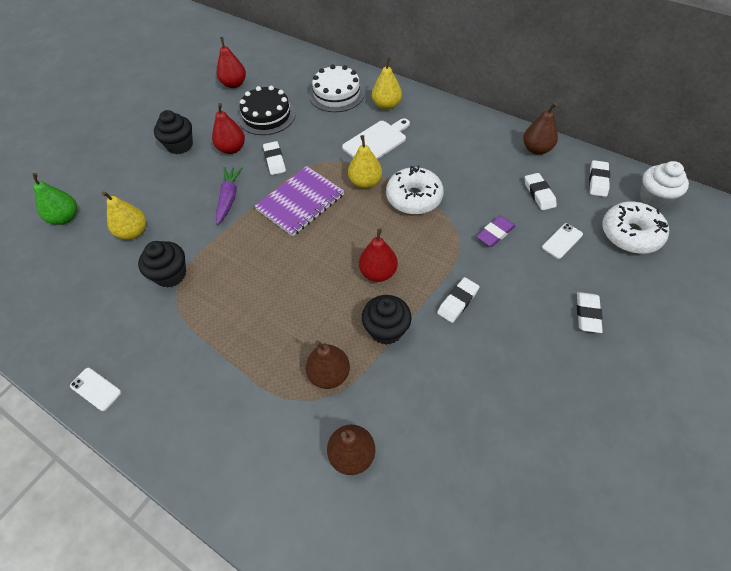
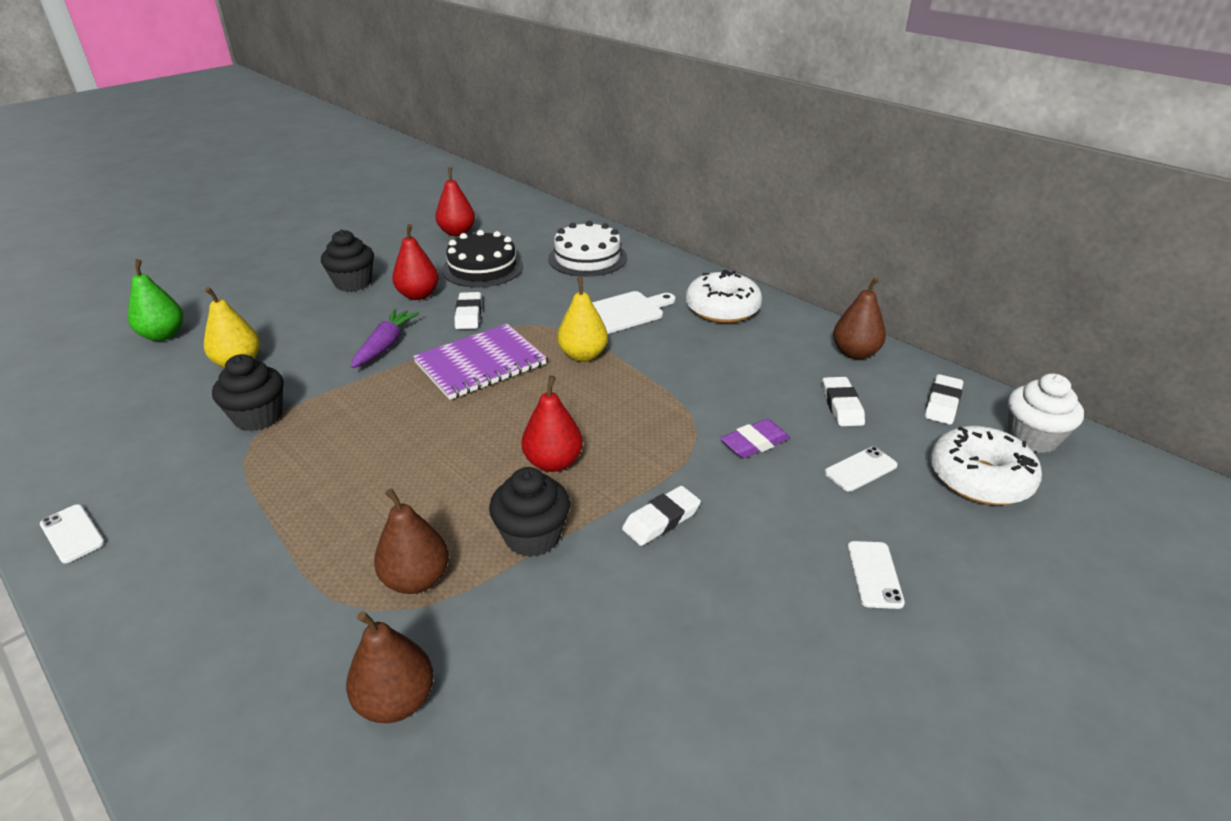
camera: 10 degrees right, 20 degrees down
(386, 105) = (651, 278): yellow pear -> none
(414, 198) = (646, 382): white donut -> white donut (722, 309)
(587, 314) = (874, 574): white eraser -> white phone

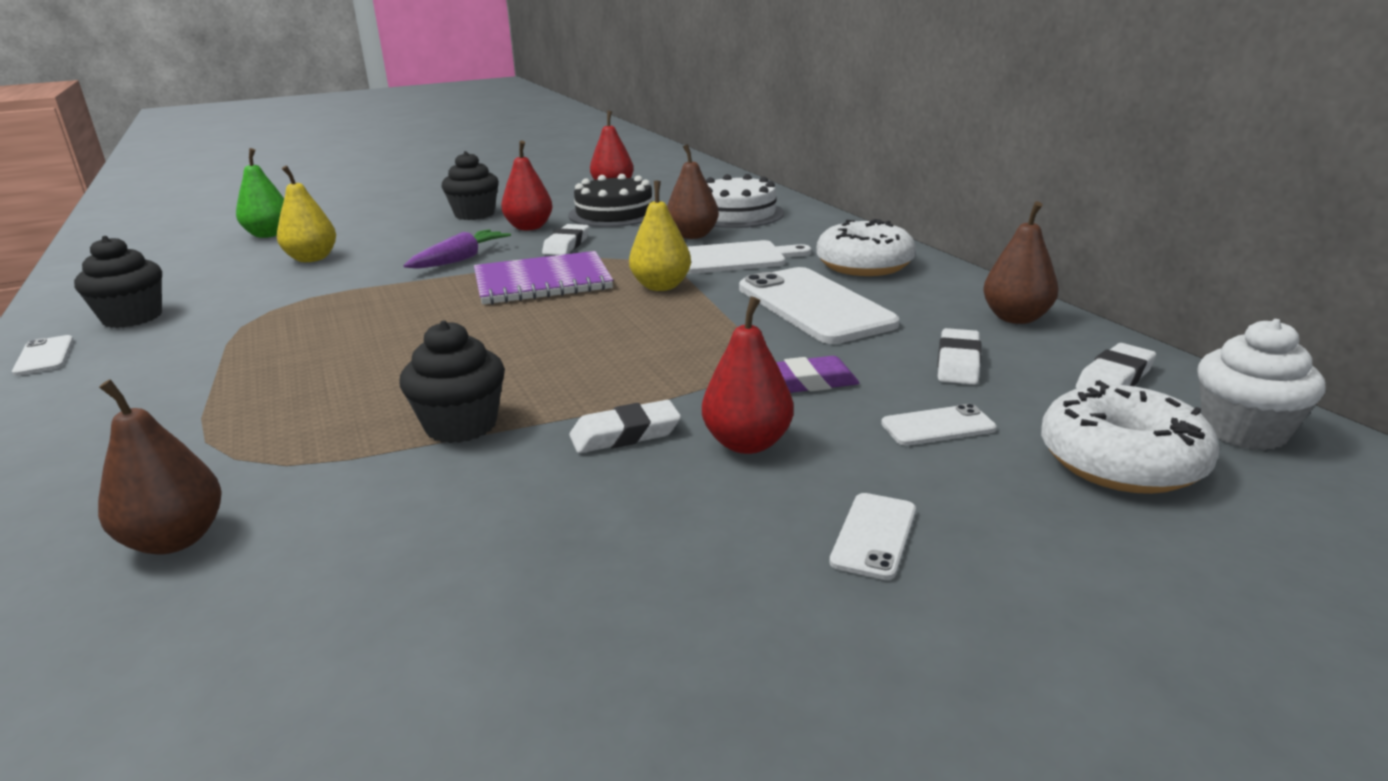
camera: 20 degrees right, 10 degrees down
(258, 417) = (288, 297): black cupcake -> black cupcake (132, 317)
(416, 579) = (303, 440): brown pear -> brown pear (693, 235)
(553, 462) = (545, 367): red pear -> red pear (747, 443)
(712, 361) = (814, 306): none -> white phone

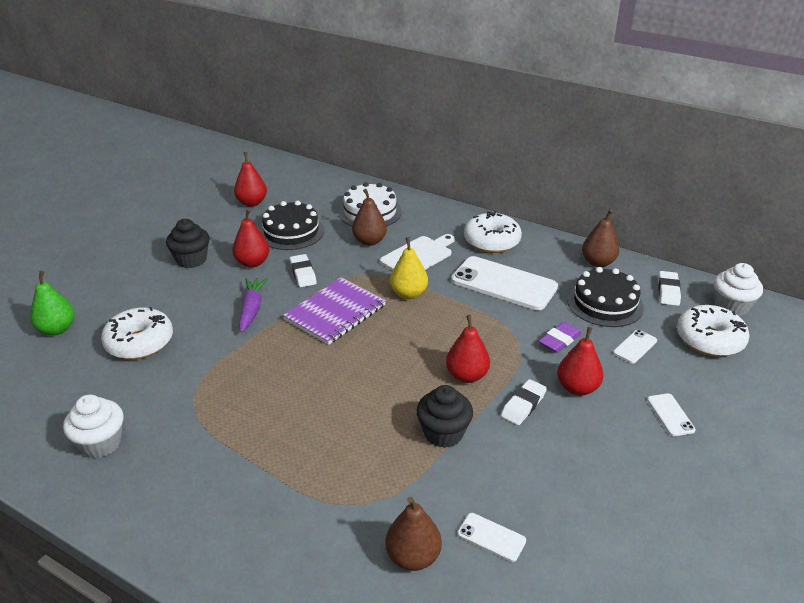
camera: 35 degrees left, 10 degrees up
(44, 356) = (99, 498): white phone -> white phone (491, 537)
(132, 317) = (101, 443): black cupcake -> white cupcake
(312, 258) = (139, 343): yellow pear -> white donut
(599, 379) = (467, 375): none -> red pear
(958, 363) = (605, 303): white eraser -> black cake

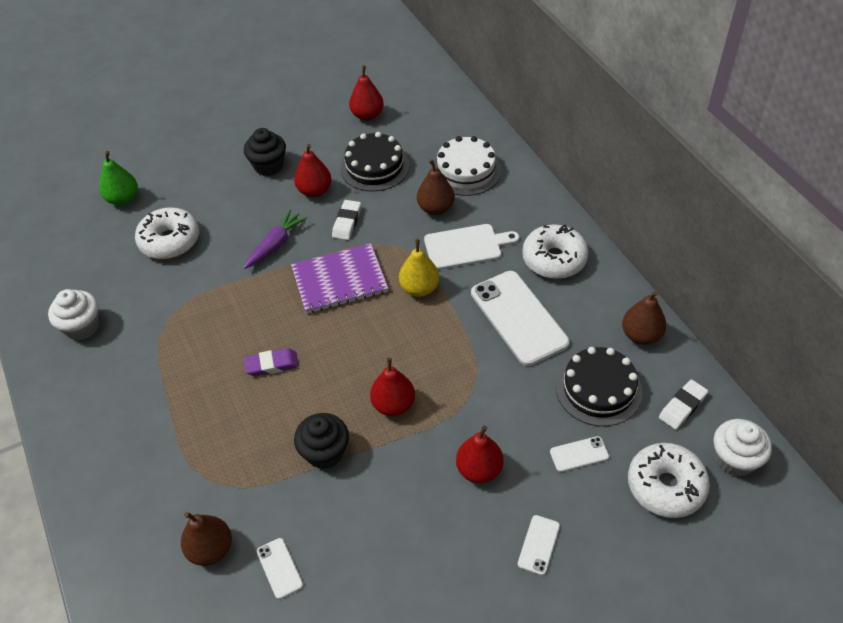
camera: 35 degrees right, 15 degrees up
(523, 405) = (414, 461): white eraser -> none
(559, 340) = (512, 410): purple eraser -> purple eraser (272, 365)

